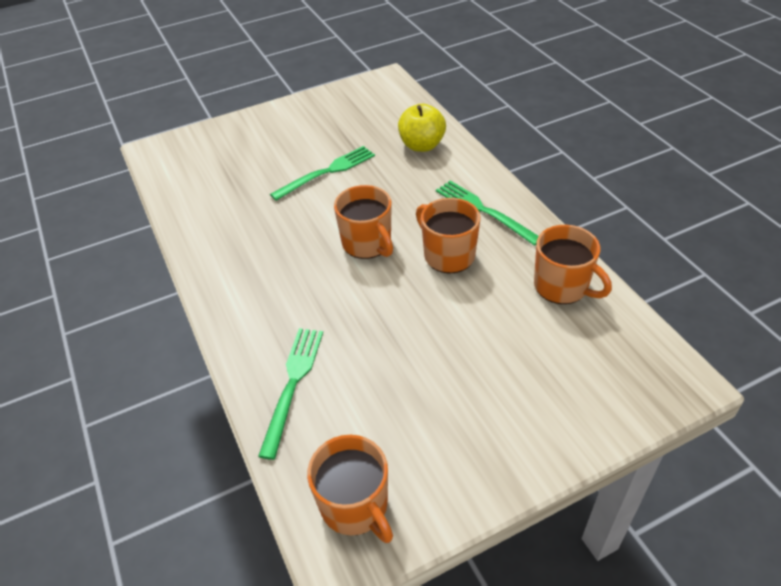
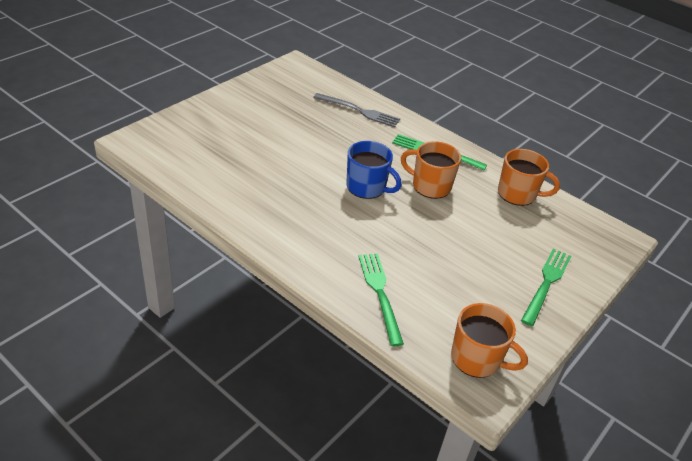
camera: 30 degrees left, 5 degrees down
(327, 172) = (299, 139): green fork -> green fork (546, 283)
(367, 243) = (367, 187): orange mug -> blue mug
(422, 145) = (359, 111): yellow apple -> grey fork

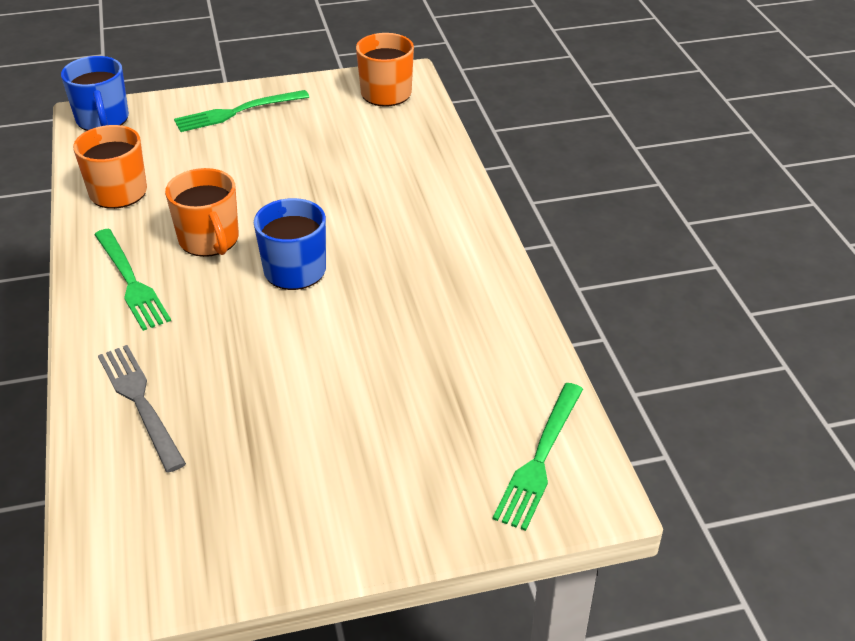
camera: 140 degrees left, 0 degrees up
(380, 293) = (415, 162): green fork -> green fork (540, 459)
(608, 238) = (103, 120): none -> blue mug

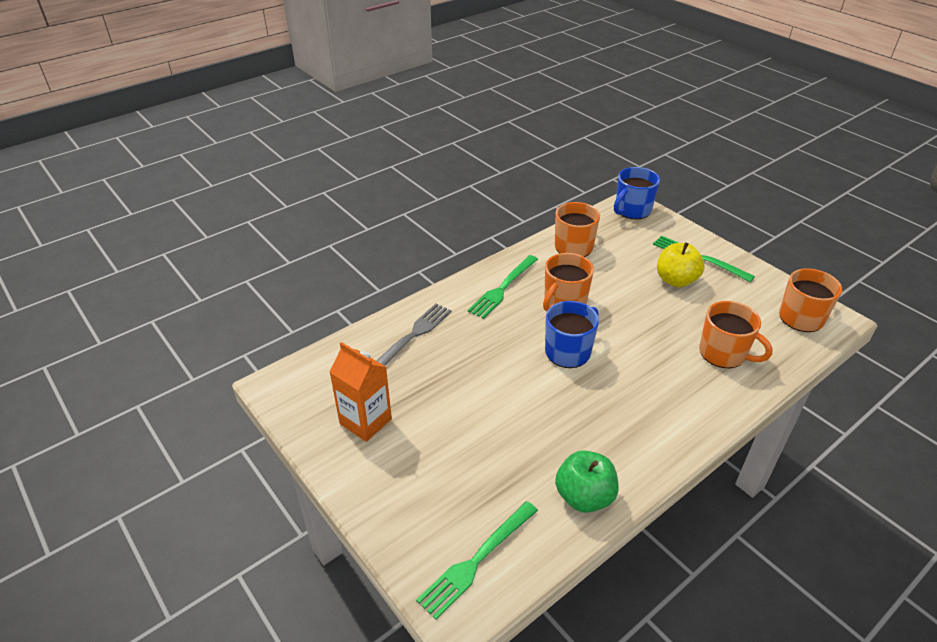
camera: 65 degrees right, 0 degrees up
(256, 143) = (676, 280): none -> yellow apple
(260, 501) = (365, 421): none -> orange carton
(391, 162) = (723, 353): none -> orange mug
(507, 341) = (584, 497): none -> green apple
(540, 459) = (476, 560): green fork -> green fork turned 45 degrees counterclockwise

